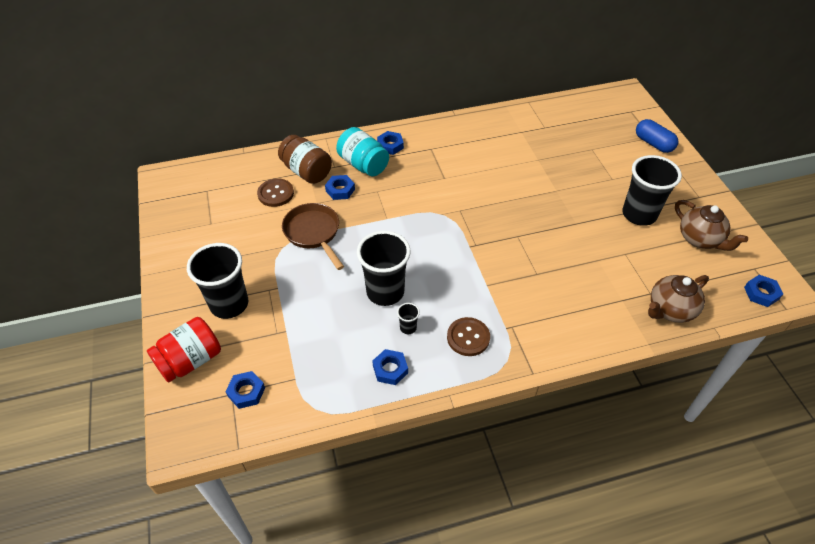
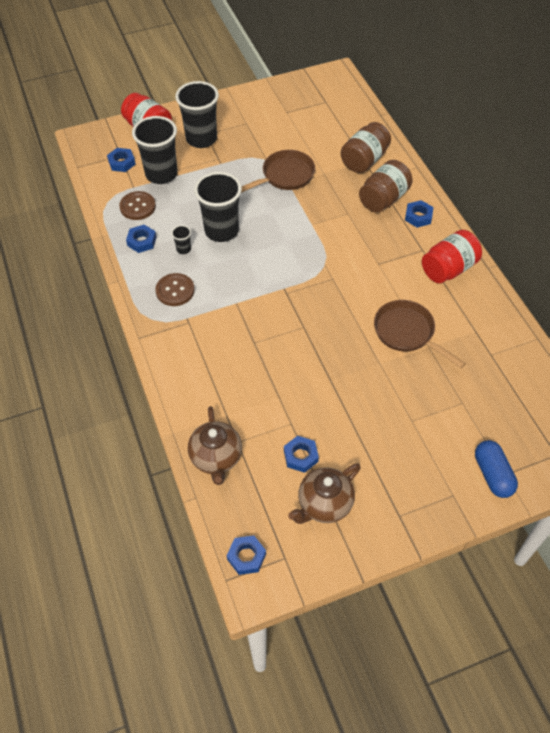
camera: 85 degrees right, 5 degrees up
(275, 193) = (330, 144): brown button -> brown button (137, 207)
(340, 190) = (343, 186): blue nut -> blue nut (301, 456)
(363, 164) = (384, 199): turquoise jar -> brown jar
(454, 136) = (448, 269): none -> red jar
(524, 170) = (407, 333): none -> brown pan
(639, 214) = (355, 443): black cup -> black cup (161, 174)
(653, 143) = (492, 474): blue capsule -> blue capsule turned 60 degrees counterclockwise
(670, 310) = (216, 458): brown teapot -> brown teapot turned 150 degrees counterclockwise

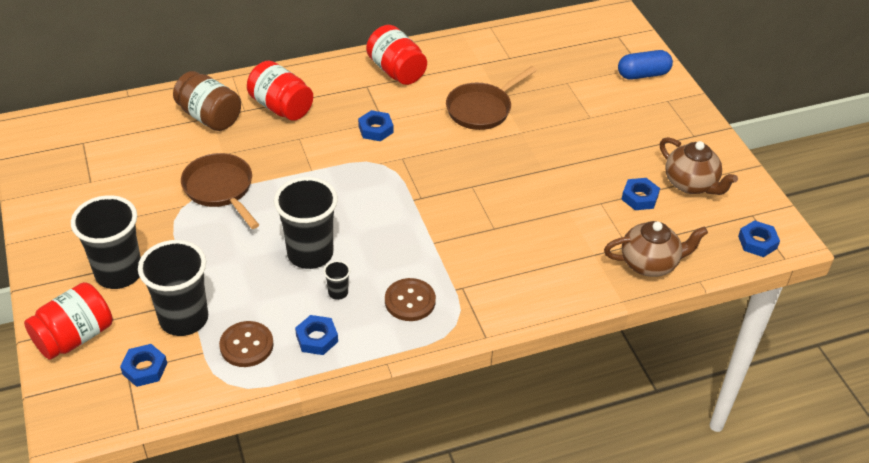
camera: 90 degrees left, 10 degrees down
(384, 199) = (281, 107): brown jar -> red jar
(418, 216) = (315, 83): blue nut -> blue nut (375, 129)

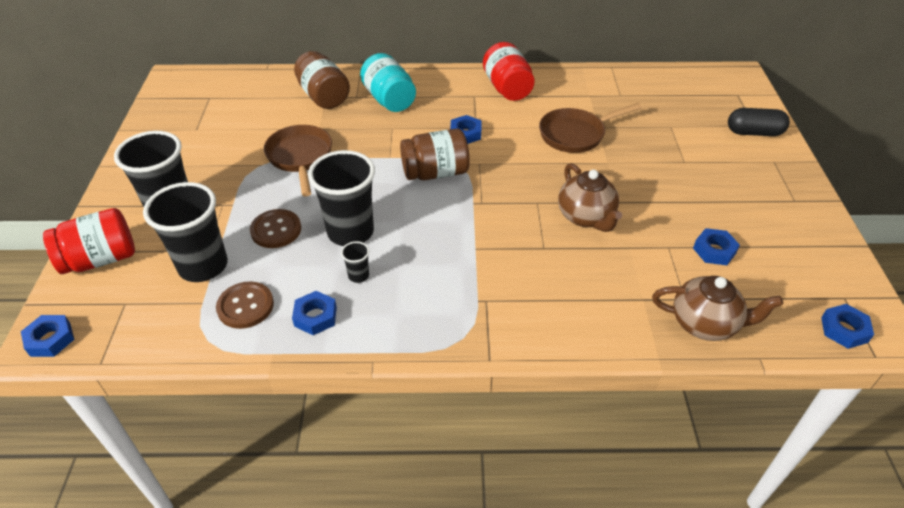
camera: 20 degrees right, 0 degrees up
(145, 369) = (141, 305): blue nut -> blue nut (50, 339)
(281, 107) = (389, 99): red jar -> turquoise jar
(364, 177) = (435, 173): none -> brown jar
(410, 301) = (426, 301): brown button -> brown button (276, 230)
(643, 74) = (754, 132): blue capsule -> black capsule
(691, 184) = (778, 249): brown teapot -> brown teapot (586, 217)

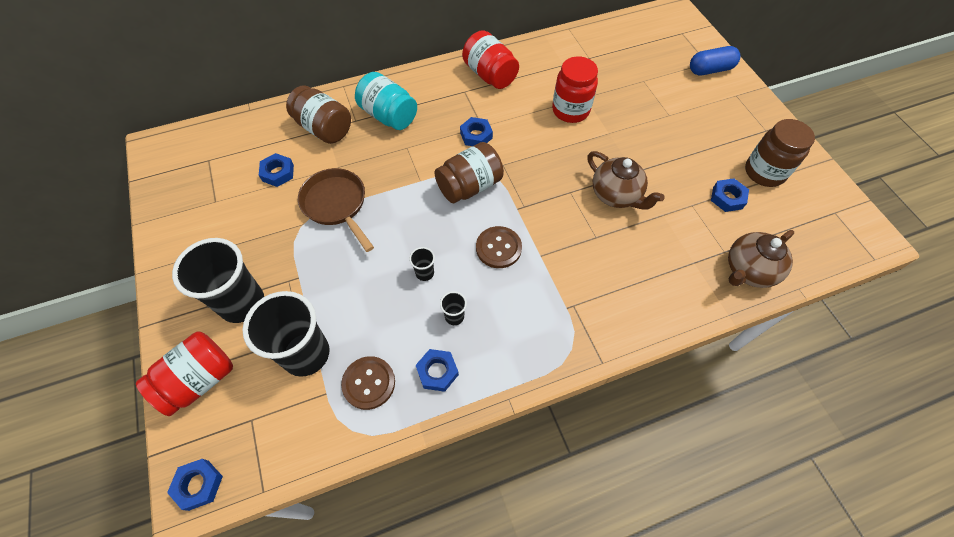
camera: 20 degrees left, 15 degrees up
(276, 230) = (355, 292): brown button -> brown button (498, 248)
(350, 232) = (424, 273): black cup -> black cup, size x0.42
(575, 134) = (570, 110): brown pan -> red jar
(705, 324) = (748, 270): brown teapot -> brown teapot turned 150 degrees clockwise
(754, 132) = (710, 70): black capsule -> blue capsule
(772, 238) = (764, 172): none -> brown jar
(844, 329) = (845, 242): blue nut -> blue nut (278, 173)

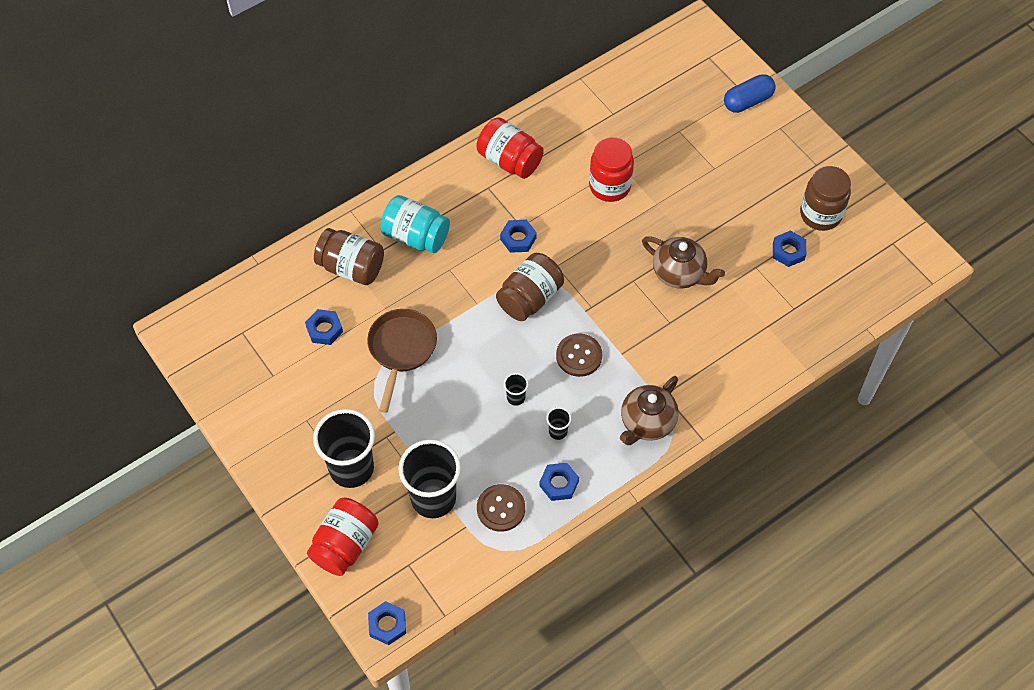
camera: 15 degrees left, 0 degrees up
(336, 205) = (401, 349): brown pan -> brown pan turned 60 degrees clockwise
(748, 270) = (819, 322): brown teapot -> brown teapot (647, 422)

